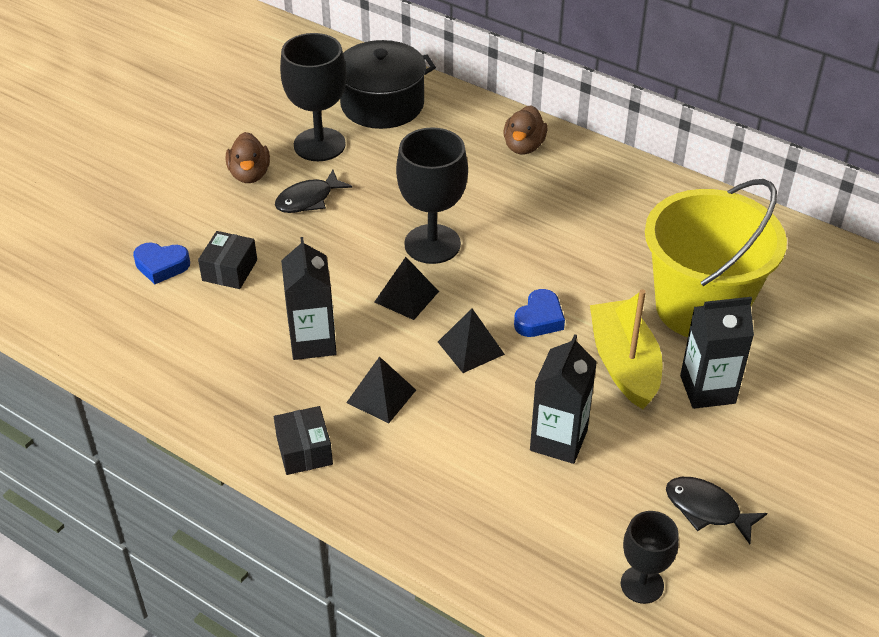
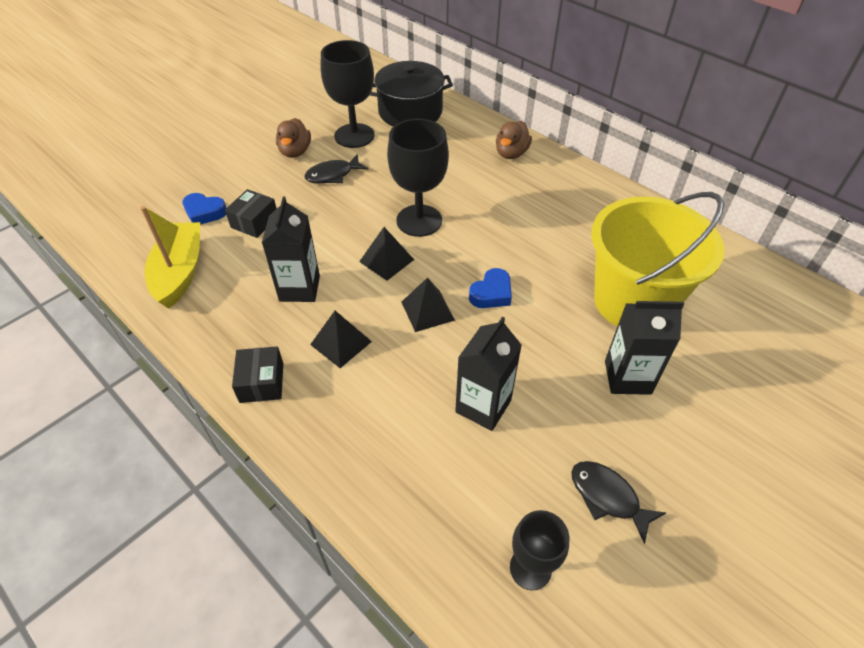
camera: 10 degrees right, 5 degrees up
(624, 364) = (556, 343): yellow boat -> yellow boat (180, 272)

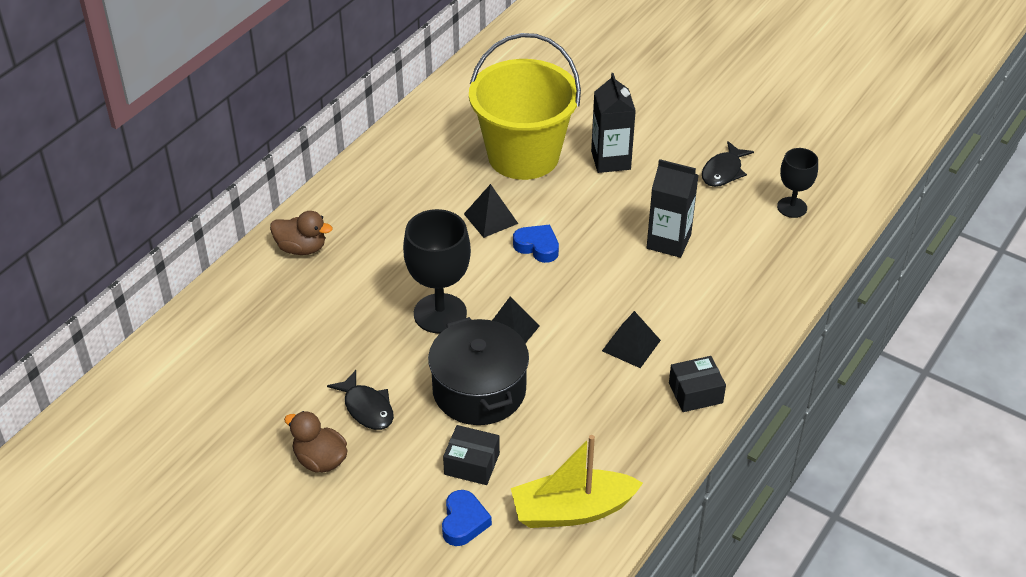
camera: 100 degrees left, 5 degrees down
(295, 152) = (320, 460): brown duck -> brown duck turned 135 degrees counterclockwise
(299, 288) = (569, 394): black carton -> none
(354, 136) = (276, 403): black goblet -> none
(410, 112) = (213, 354): black pot -> black pot (479, 390)
(427, 311) = (572, 289): black pyramid -> black pyramid (490, 218)

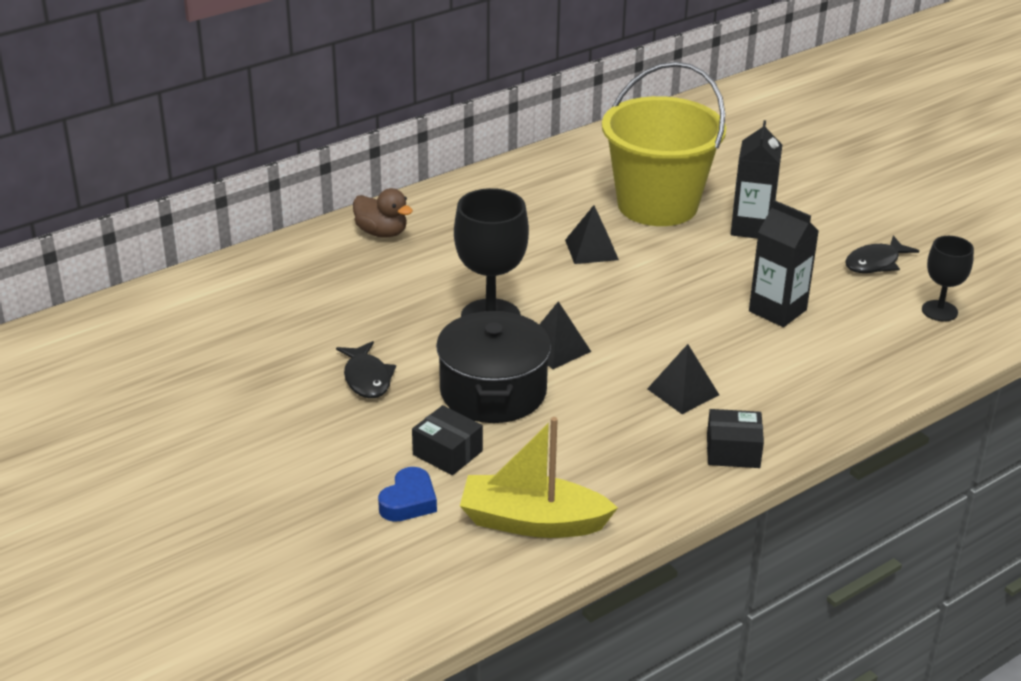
camera: 20 degrees right, 10 degrees down
(320, 460) = (293, 410): brown duck -> none
(537, 247) = (628, 284): blue heart -> none

